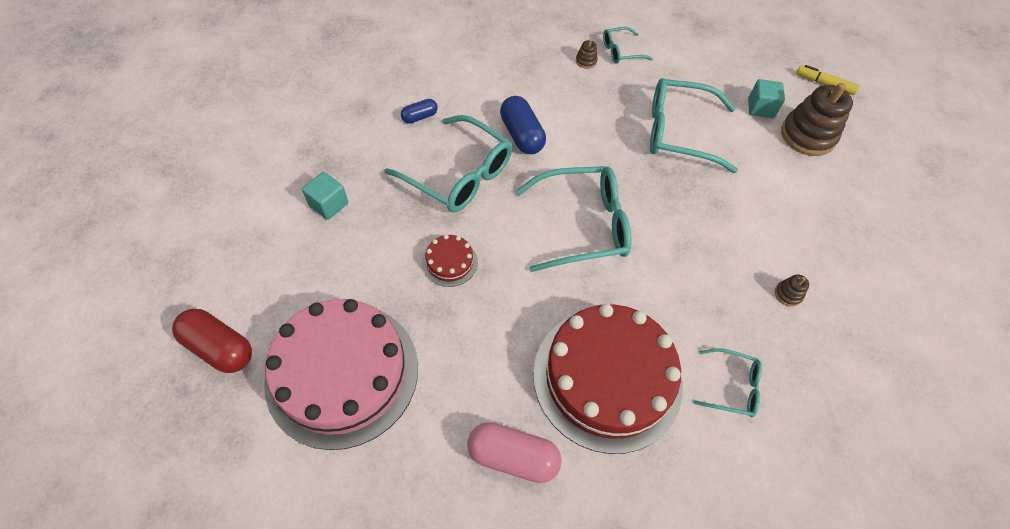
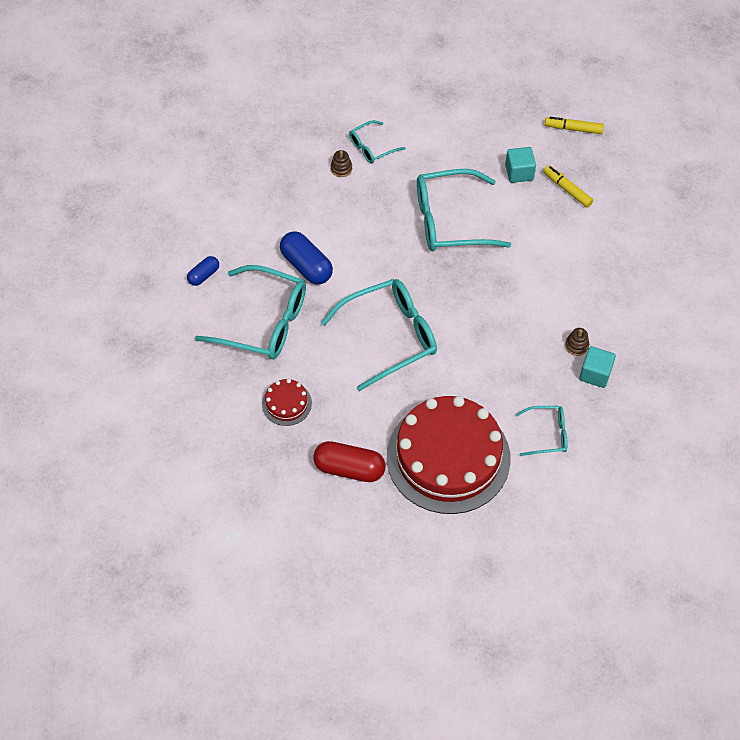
camera: 15 degrees left, 0 degrees up
(219, 348) = (126, 531): red capsule -> red capsule (349, 469)
(329, 204) = (158, 385): turquoise cube -> turquoise cube (595, 374)
(342, 373) = (236, 519): pink cake -> none
(513, 457) = (394, 537): pink capsule -> none
(807, 136) = (567, 190): brown stacking toy -> yellow marker

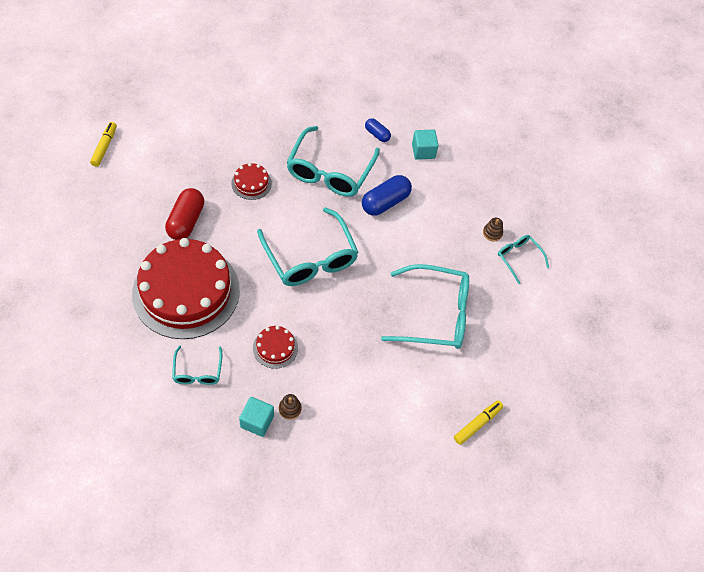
camera: 85 degrees right, 0 degrees up
(449, 221) = (435, 314): turquoise glasses -> turquoise glasses turned 105 degrees clockwise
(508, 363) = (275, 348): none -> red cake
(519, 172) = (496, 381): turquoise cube -> turquoise cube (423, 151)
(573, 129) = (558, 440): yellow marker -> yellow marker (104, 147)

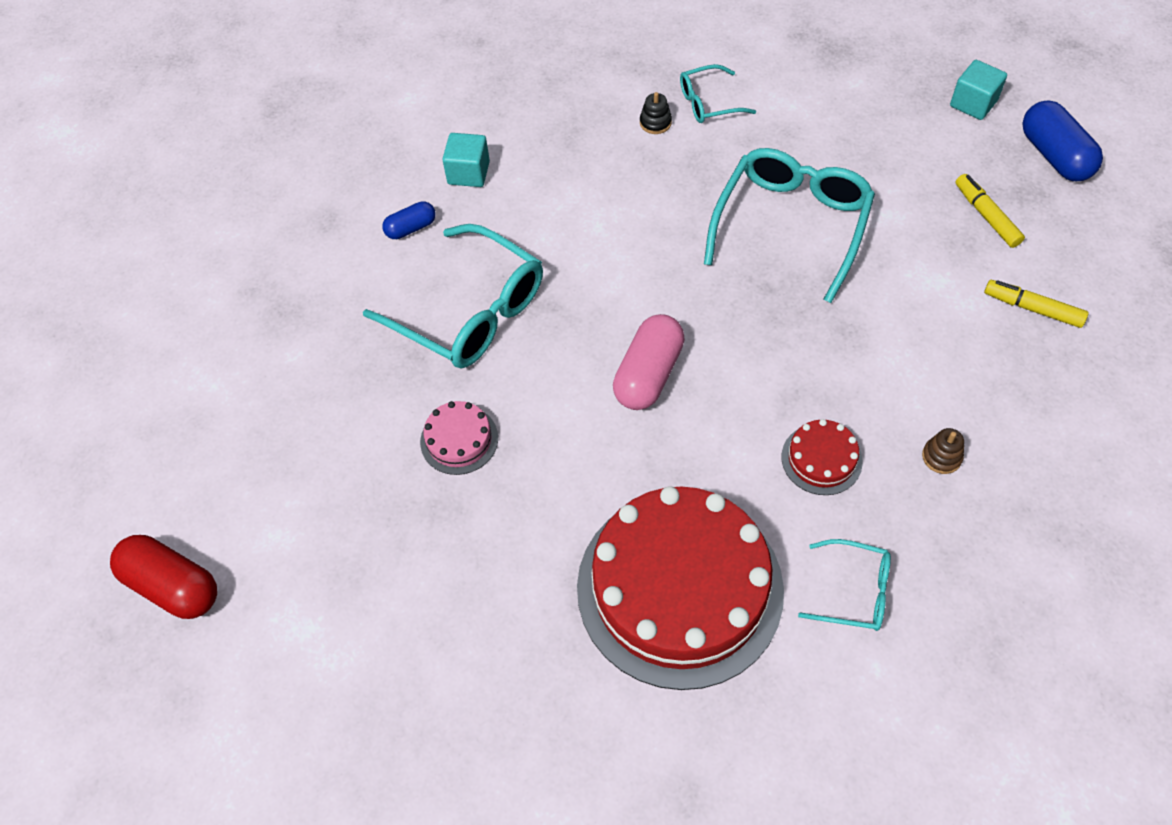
camera: 65 degrees left, 0 degrees up
(104, 147) = (278, 704): yellow marker -> yellow marker (1032, 308)
(186, 221) = (517, 566): red capsule -> red capsule (173, 586)
(251, 183) = (459, 440): red cake -> pink cake
(257, 421) = (961, 510): turquoise cube -> turquoise cube (973, 103)
(310, 258) = (648, 374): turquoise glasses -> pink capsule
(385, 202) = (559, 245): blue capsule -> blue capsule (1054, 156)
(492, 233) = (655, 122): brown stacking toy -> black stacking toy

